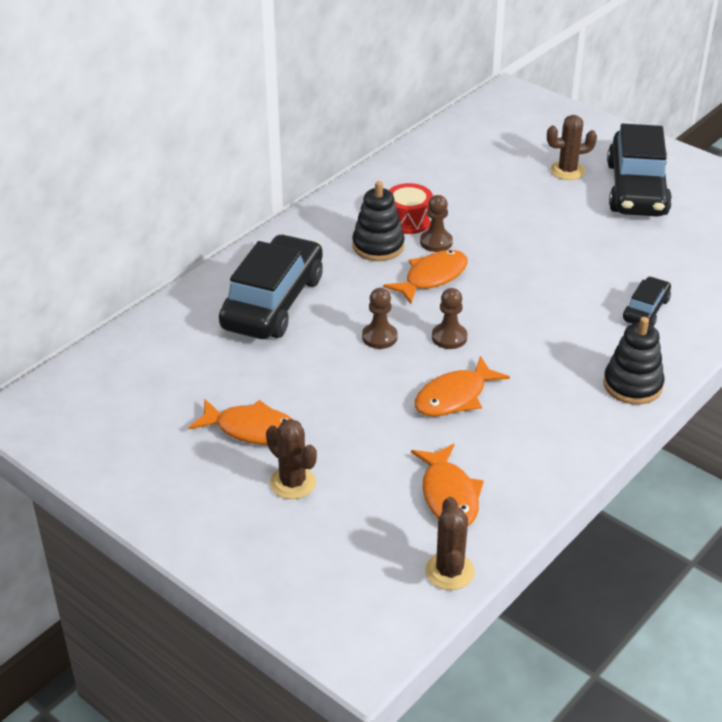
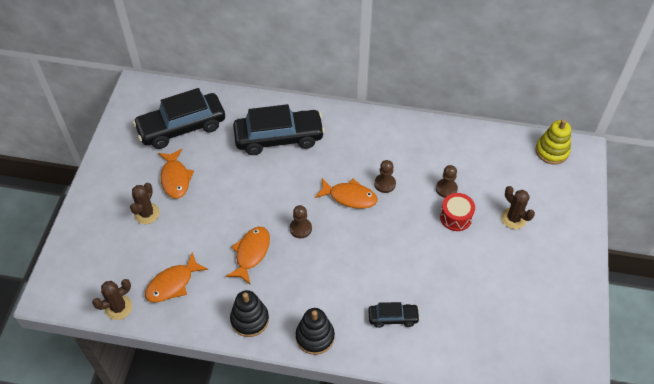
camera: 60 degrees right, 15 degrees up
(378, 246) = (361, 159): black stacking toy -> black stacking toy (249, 319)
(379, 337) = (280, 197): brown pawn -> brown pawn (446, 189)
(408, 220) = (396, 161): red drum -> red drum (456, 217)
(454, 397) = (251, 253): orange fish -> orange fish turned 90 degrees clockwise
(494, 110) = (552, 151): none -> yellow stacking toy
(636, 189) = (523, 264): black car -> black car (182, 127)

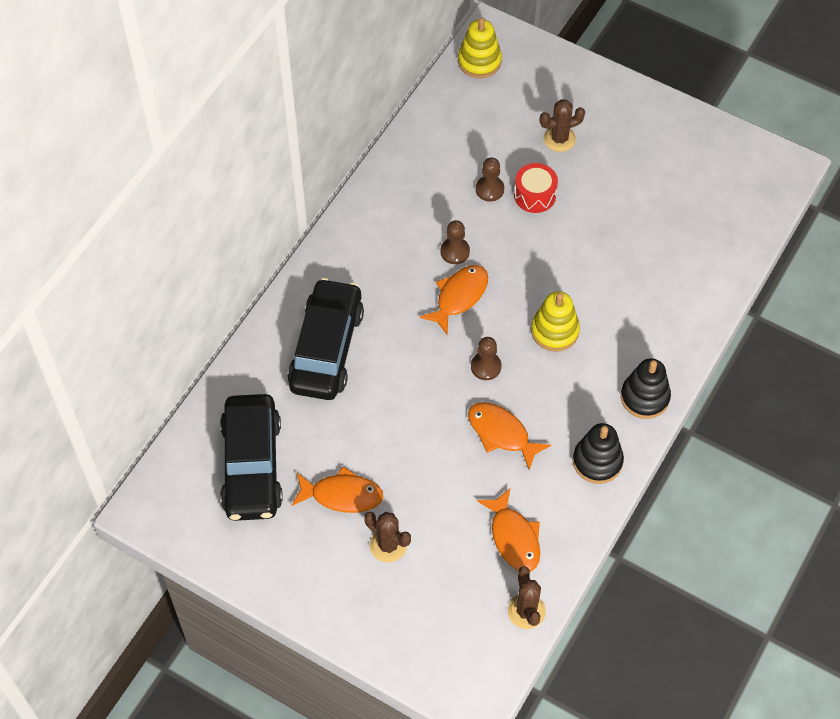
camera: 70 degrees left, 5 degrees up
(347, 262) = (554, 331): none -> yellow stacking toy
(393, 318) = (647, 309): black car -> none

